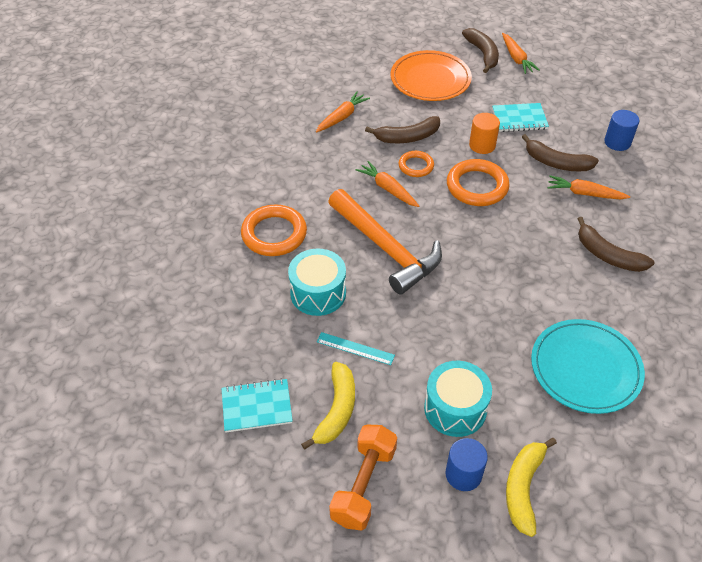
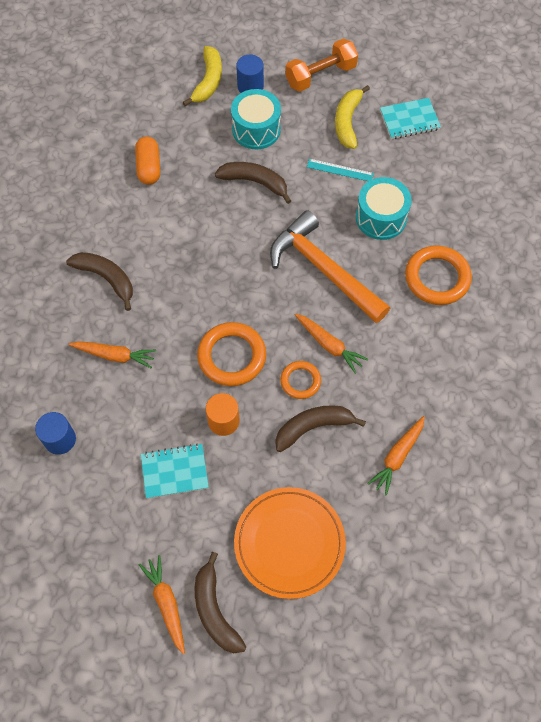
camera: 175 degrees right, 15 degrees up
(363, 485) = (320, 75): orange dumbbell -> orange dumbbell turned 45 degrees clockwise
(556, 163) = (139, 399): brown banana -> brown banana (255, 182)
(585, 368) = (149, 167): turquoise plate -> orange capsule

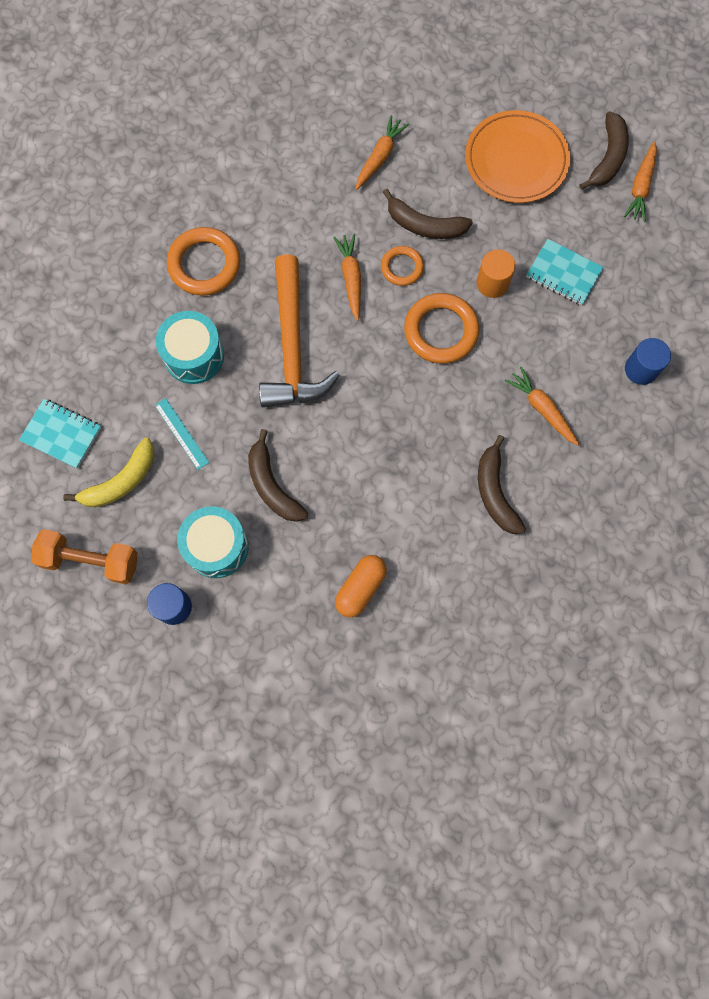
camera: 140 degrees left, 10 degrees up
(208, 81) = (210, 651): yellow banana -> none
(397, 456) = (380, 157): orange carrot -> orange carrot turned 45 degrees counterclockwise

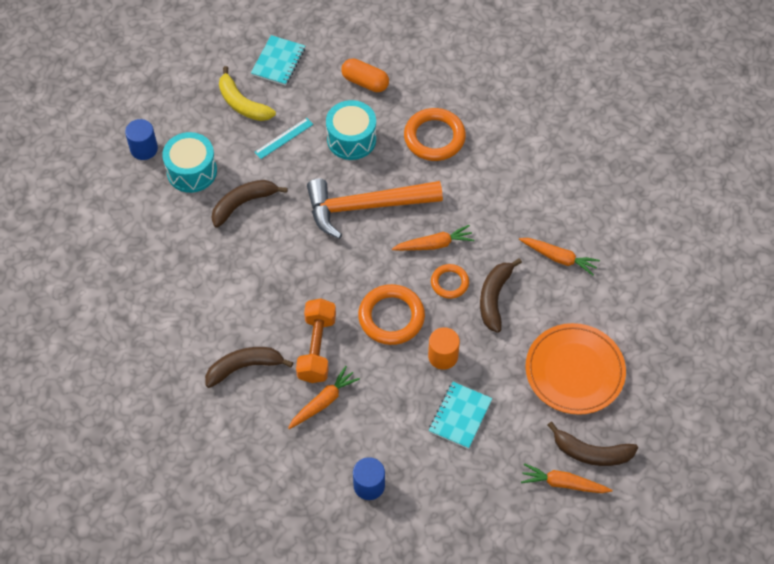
camera: 85 degrees right, 15 degrees down
(91, 560) = (179, 93): orange dumbbell -> orange dumbbell (317, 348)
(360, 588) = (159, 272): orange capsule -> orange capsule (365, 82)

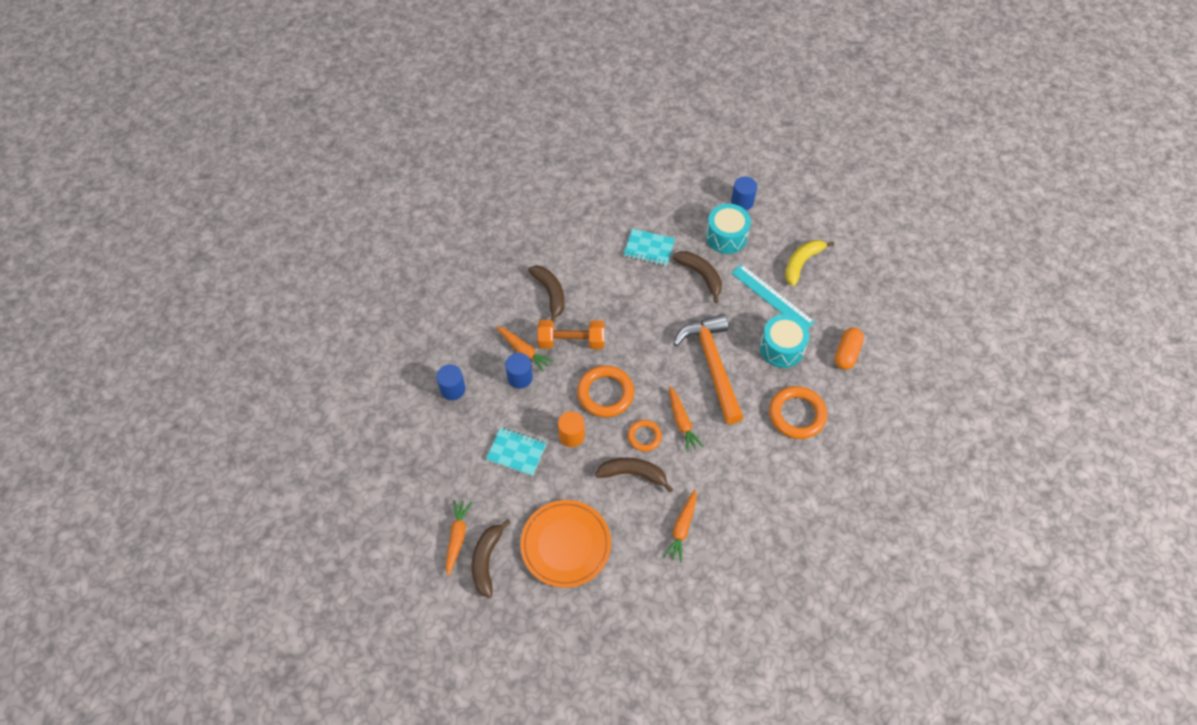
camera: 85 degrees right, 0 degrees up
(278, 62) = (853, 284): turquoise notebook -> turquoise notebook (649, 248)
(284, 138) = (772, 297): turquoise ruler -> turquoise ruler, size x1.68
(361, 408) = (520, 377): none -> blue cylinder

